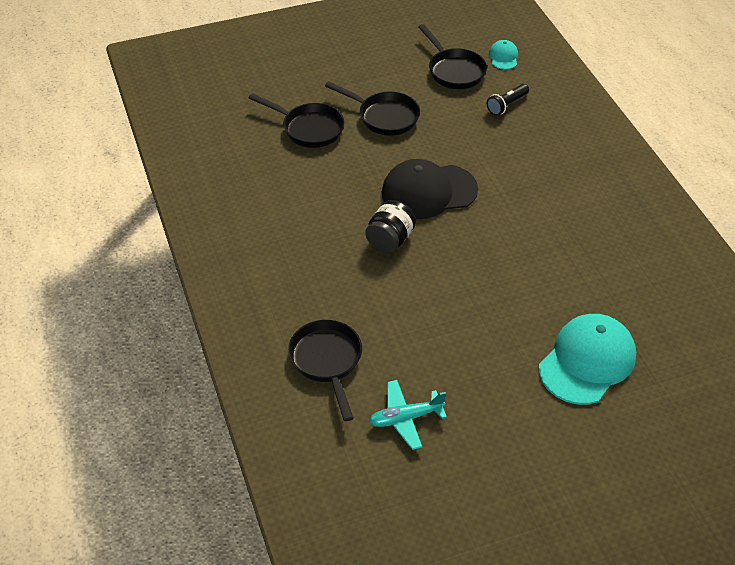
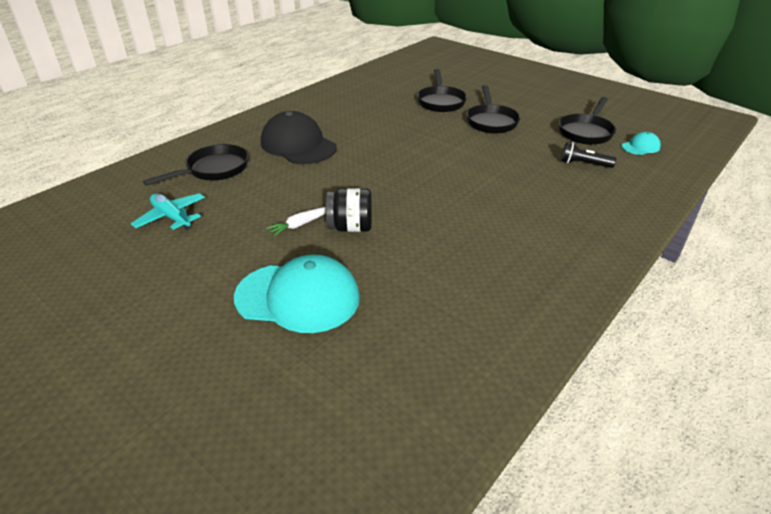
camera: 60 degrees right, 10 degrees down
(390, 240) = (361, 159): black jar -> black jar (350, 227)
(428, 191) = (432, 159): black cap -> black cap (298, 145)
(482, 326) = (300, 224): none -> white carrot

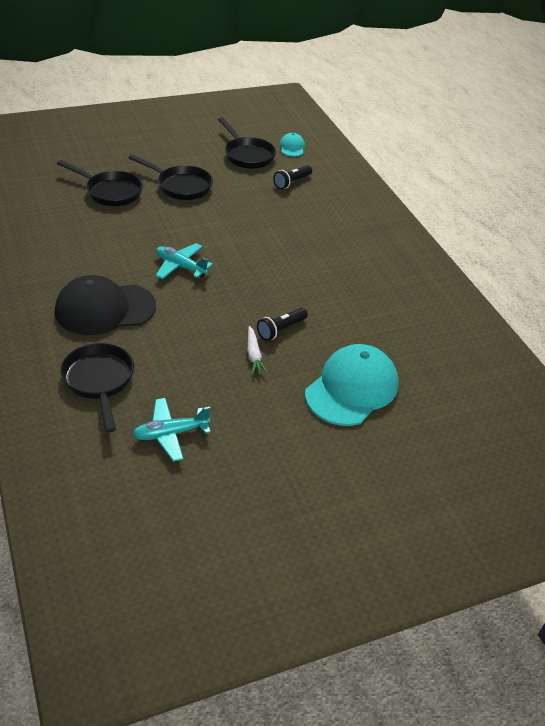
camera: 65 degrees left, 5 degrees up
(350, 227) = (281, 330): black jar -> black flashlight
(384, 155) = (180, 266): none -> turquoise plane

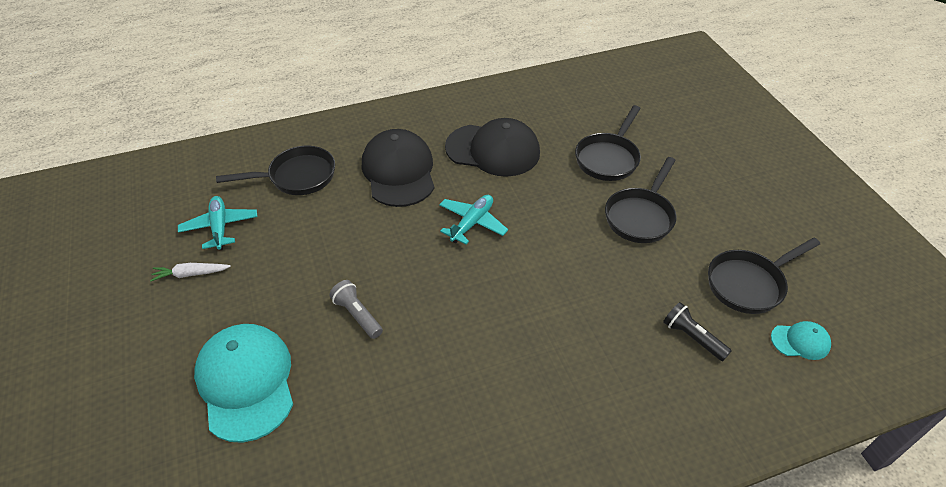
camera: 95 degrees right, 5 degrees up
(85, 251) = (493, 150): none -> black cap
(254, 355) = (316, 289): white carrot -> white carrot (190, 274)
(281, 330) = (357, 315): black flashlight -> grey flashlight
(352, 389) = (246, 382): turquoise cap -> turquoise cap turned 150 degrees counterclockwise

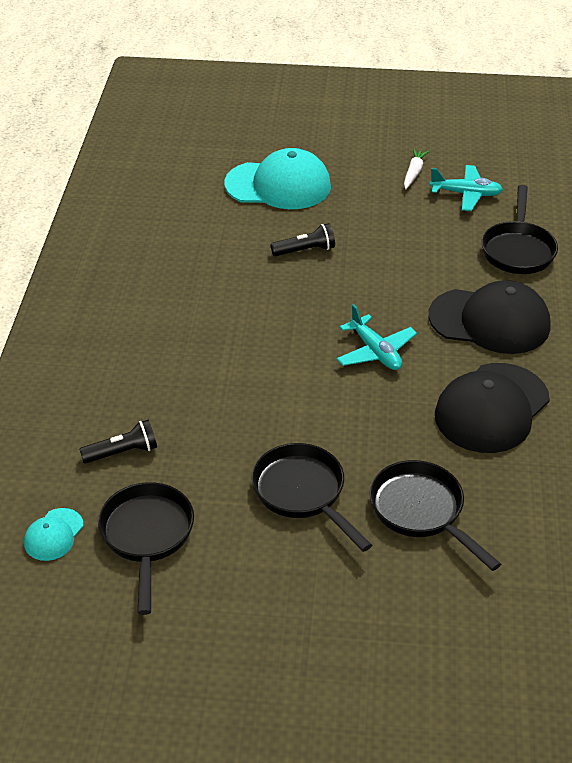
camera: 115 degrees right, 5 degrees down
(357, 315) = (305, 250): grey flashlight -> black flashlight

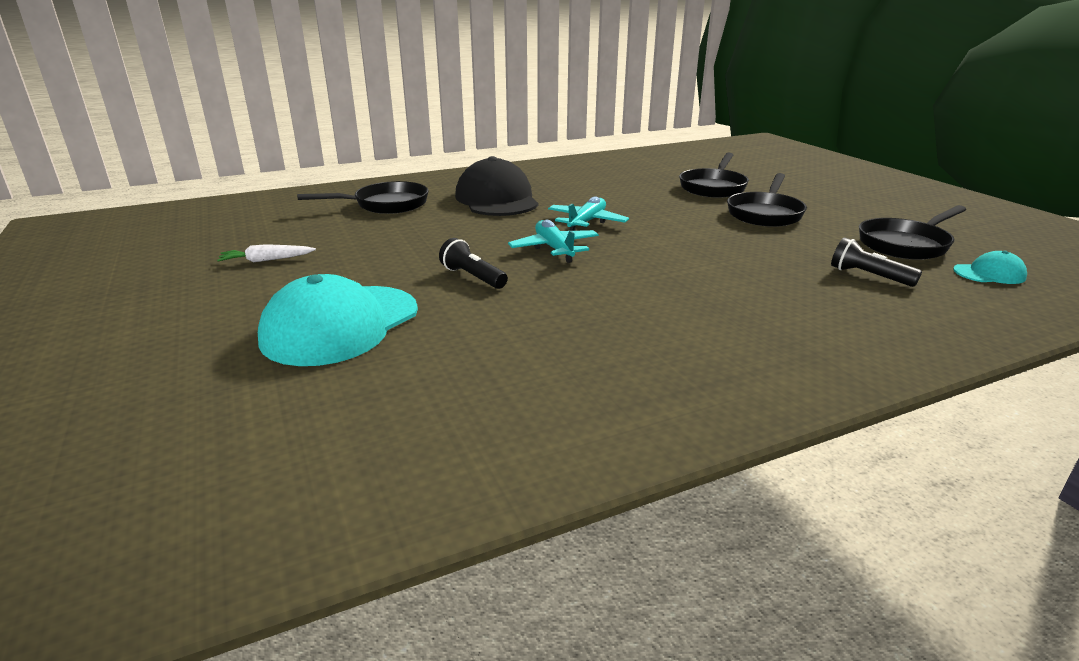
camera: 120 degrees left, 15 degrees down
(278, 185) = (341, 325): turquoise cap -> turquoise cap turned 120 degrees counterclockwise
(466, 194) = (300, 233): turquoise plane -> turquoise plane (554, 249)
(491, 408) = (592, 186): black cap -> none

